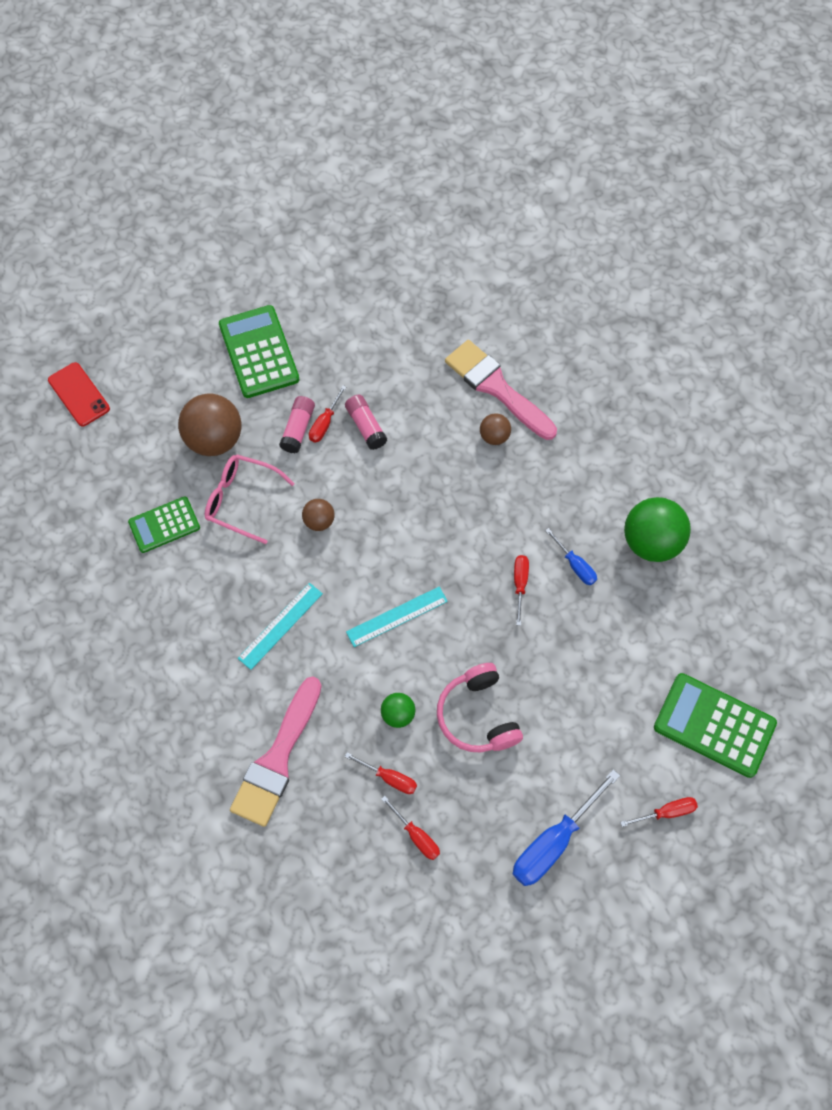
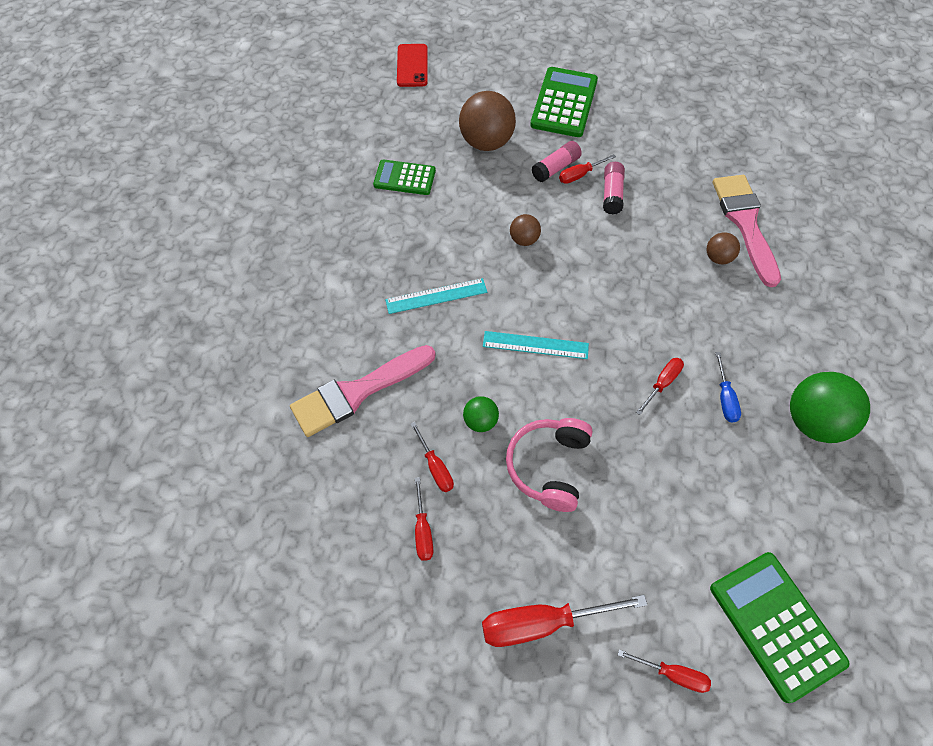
camera: 35 degrees right, 5 degrees down
(242, 500) = (475, 193): pink glasses -> none
(553, 842) = (542, 623): blue screwdriver -> red screwdriver

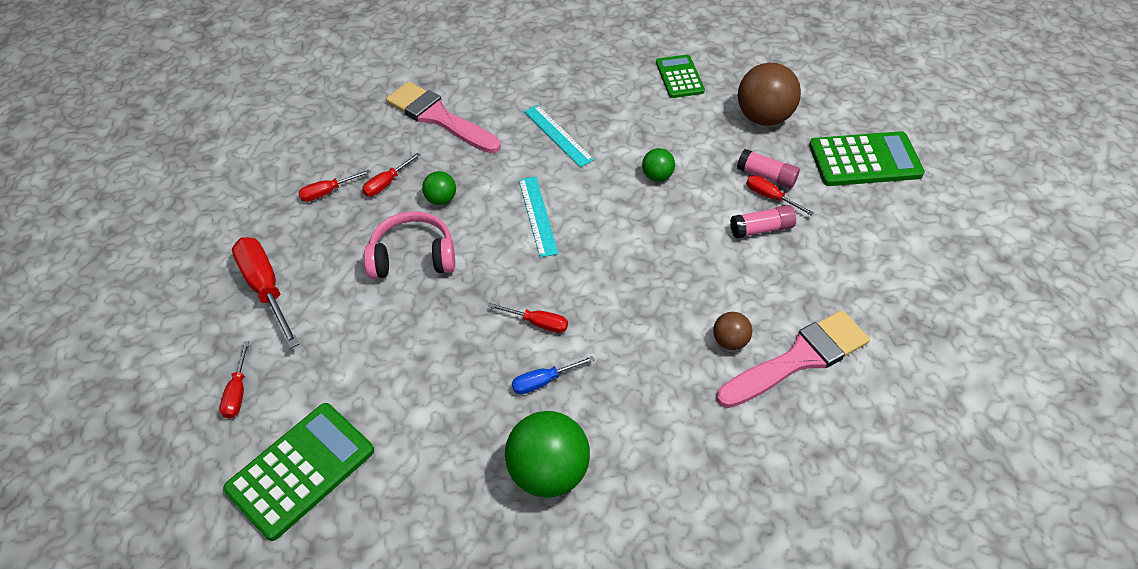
camera: 70 degrees right, 10 degrees down
(412, 66) = (825, 40): red phone -> none
(524, 239) = (657, 176): brown ball -> green ball

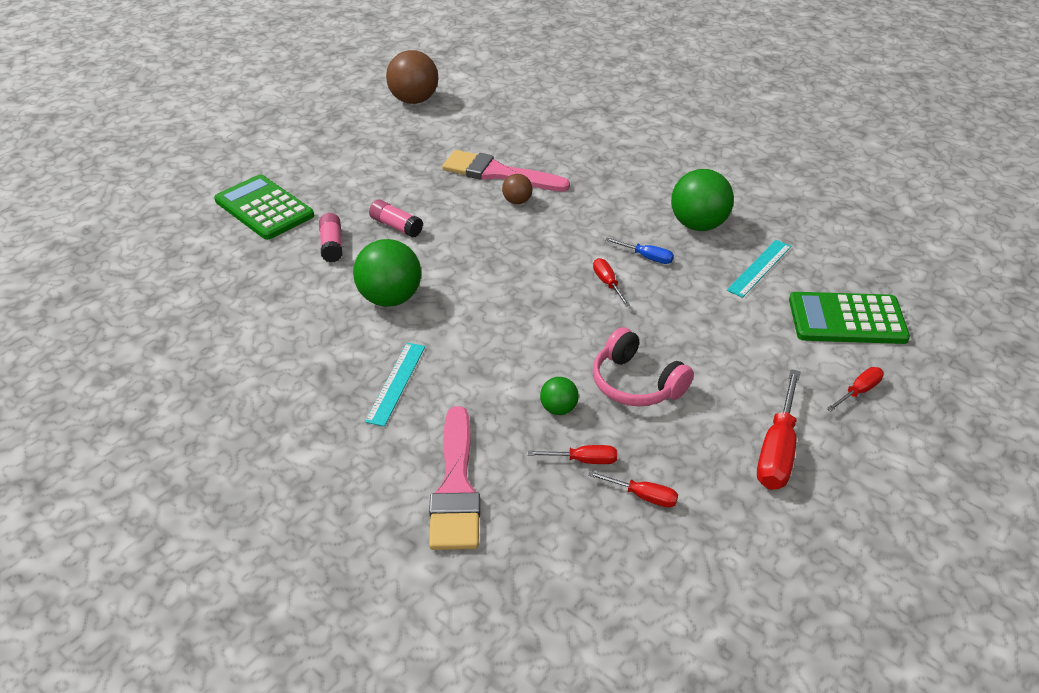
camera: 130 degrees left, 10 degrees down
(537, 216) = (509, 340): turquoise ruler -> turquoise ruler (759, 268)
(657, 176) = (390, 298): green ball -> green ball, size x1.95
(679, 77) = (229, 348): green calculator -> none
(763, 117) = (251, 274): brown ball -> brown ball (414, 100)
(770, 197) = (355, 235): red screwdriver -> none

